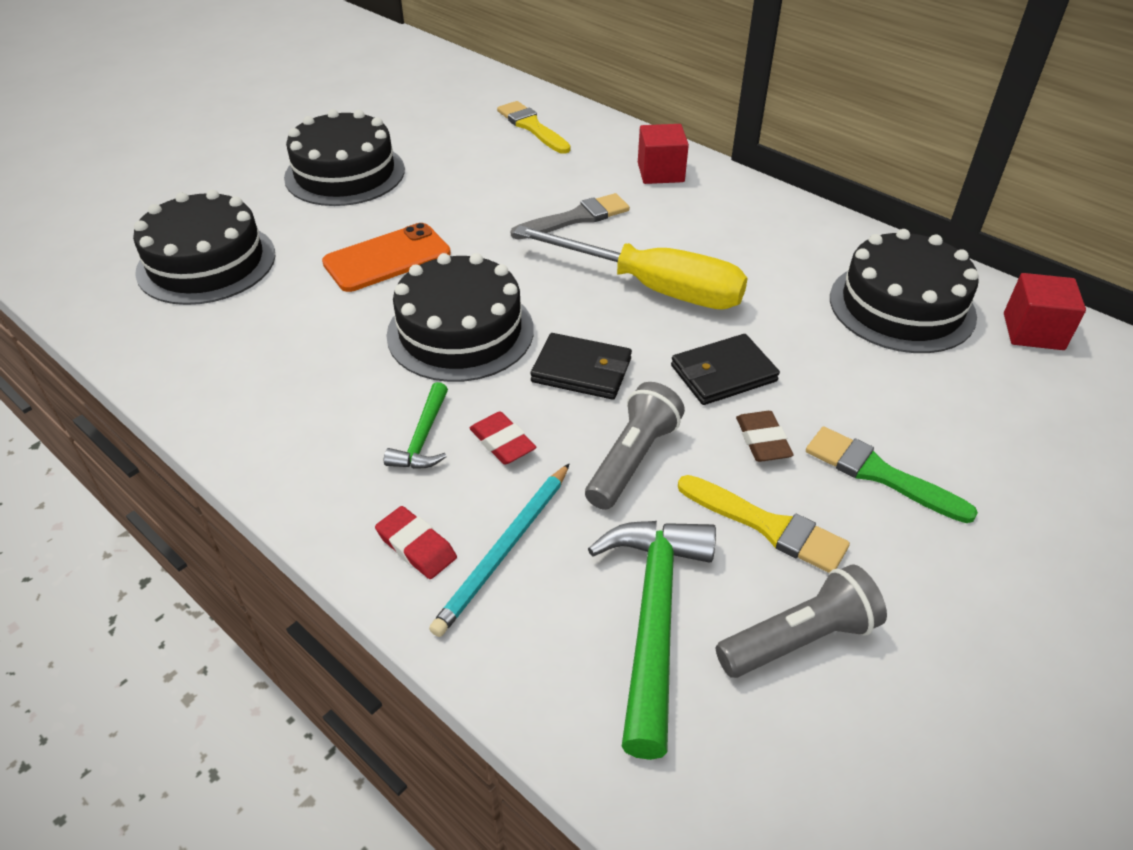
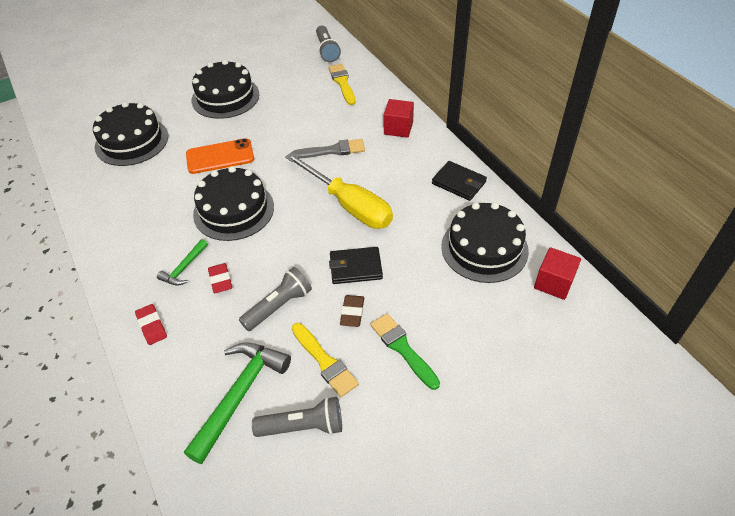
camera: 20 degrees right, 5 degrees up
(479, 89) = (327, 50): none -> grey flashlight
(504, 550) = (190, 339): turquoise pencil -> none
(582, 370) = (282, 248): black wallet -> black wallet (459, 183)

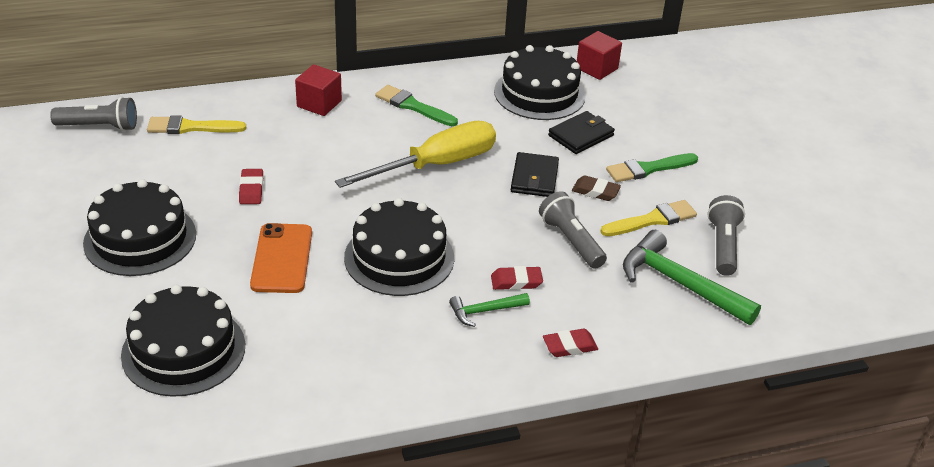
camera: 80 degrees left, 10 degrees down
(184, 268) = (484, 311): green hammer -> green hammer turned 120 degrees clockwise
(286, 125) = (251, 189): none -> red eraser
(332, 150) = (330, 160): grey brush -> none
(421, 175) = (413, 106): none -> green brush
(459, 183) = (438, 85): black wallet -> black wallet (581, 135)

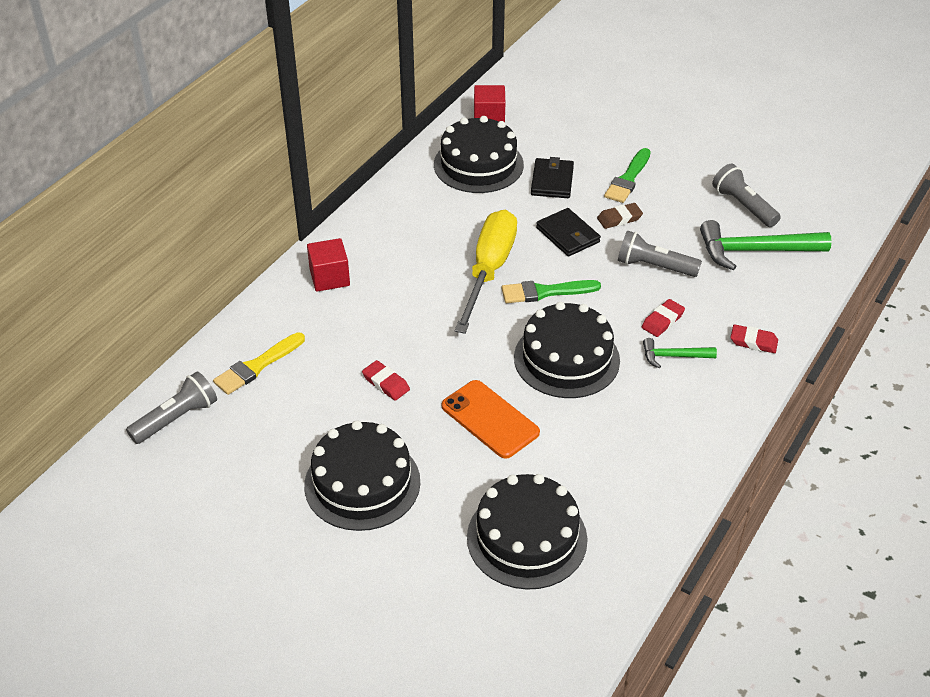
camera: 40 degrees left, 5 degrees up
(413, 106) = (404, 233): green brush -> green brush (545, 292)
(484, 311) = (673, 356): green hammer -> green hammer turned 60 degrees clockwise
(569, 346) = (753, 342): red eraser -> red eraser turned 75 degrees clockwise
(652, 220) = (680, 216): yellow brush -> none

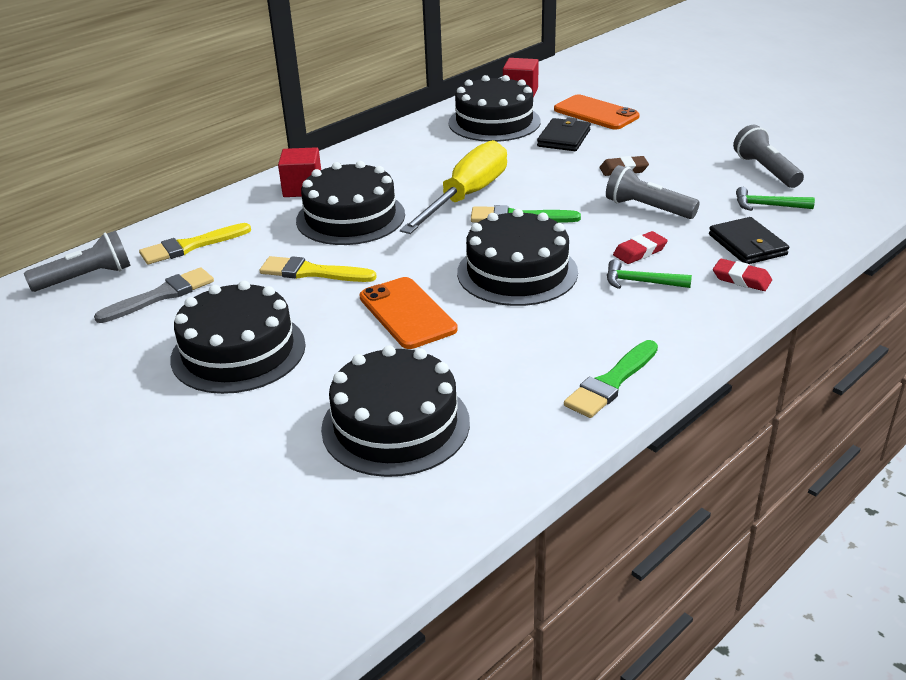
camera: 15 degrees right, 10 degrees down
(260, 430) = (161, 295): none -> grey brush
(386, 383) = (312, 272): red eraser -> yellow brush
(392, 310) = (350, 217): none -> black cake
(568, 235) = (562, 177): black wallet -> black wallet (747, 245)
(571, 142) = (596, 113): none -> orange phone
(628, 179) = (645, 142): green brush -> green brush (611, 382)
(754, 251) = (767, 205): green hammer -> green hammer, size x0.53

